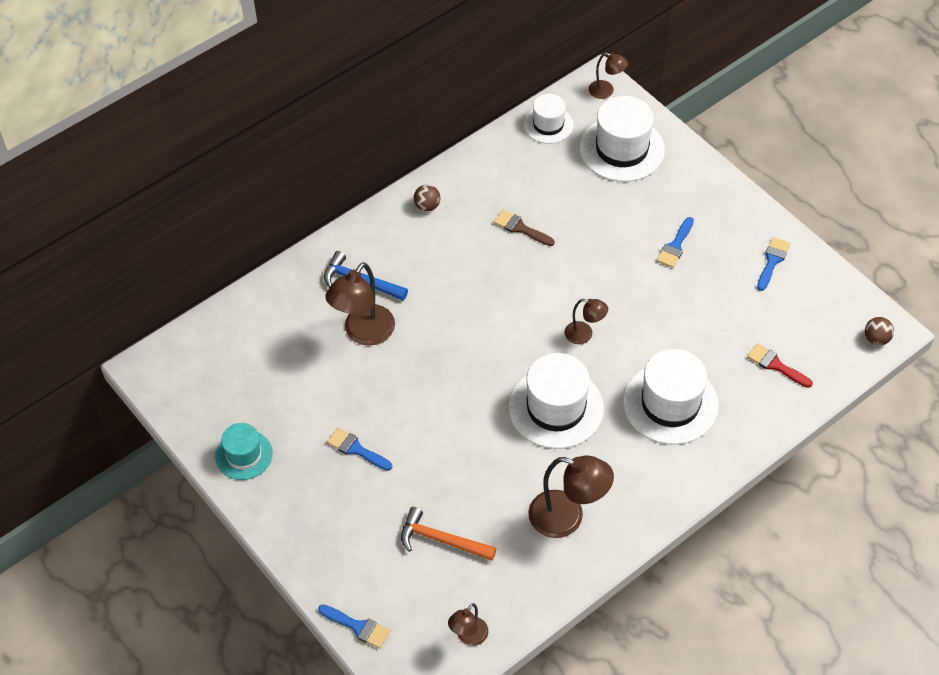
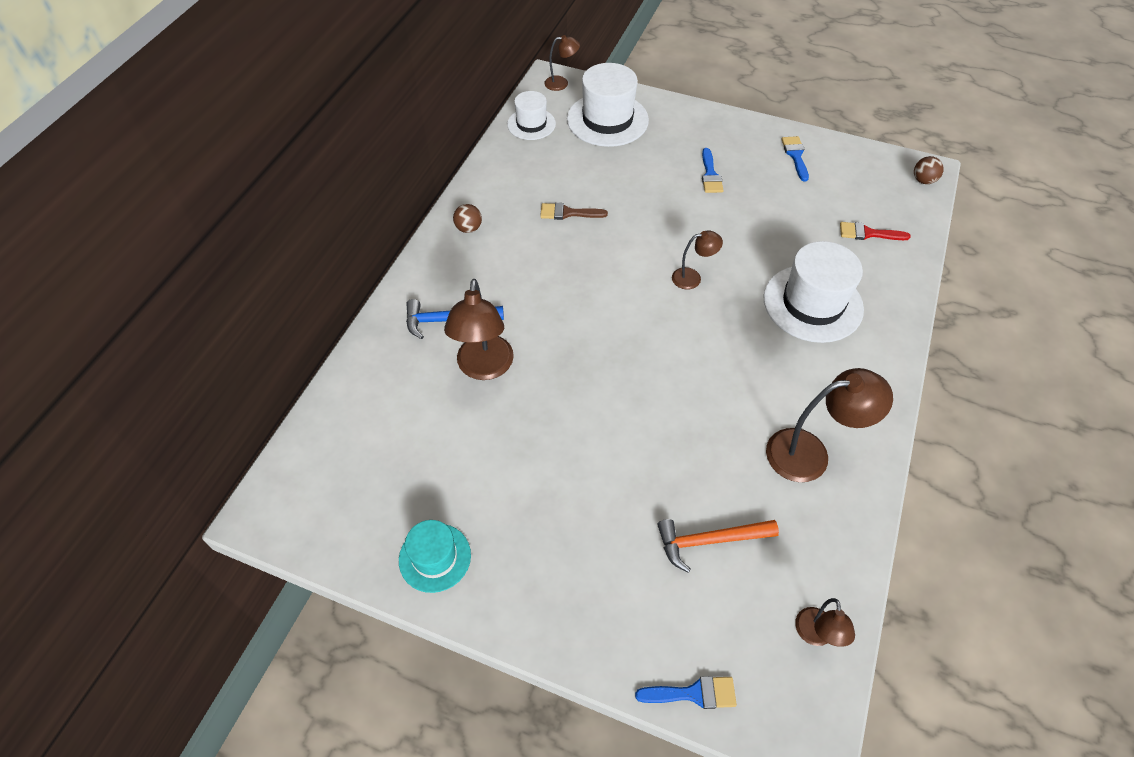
camera: 30 degrees left, 0 degrees up
(356, 449) = (554, 489): blue brush -> none
(556, 408) = (718, 353): white hat -> none

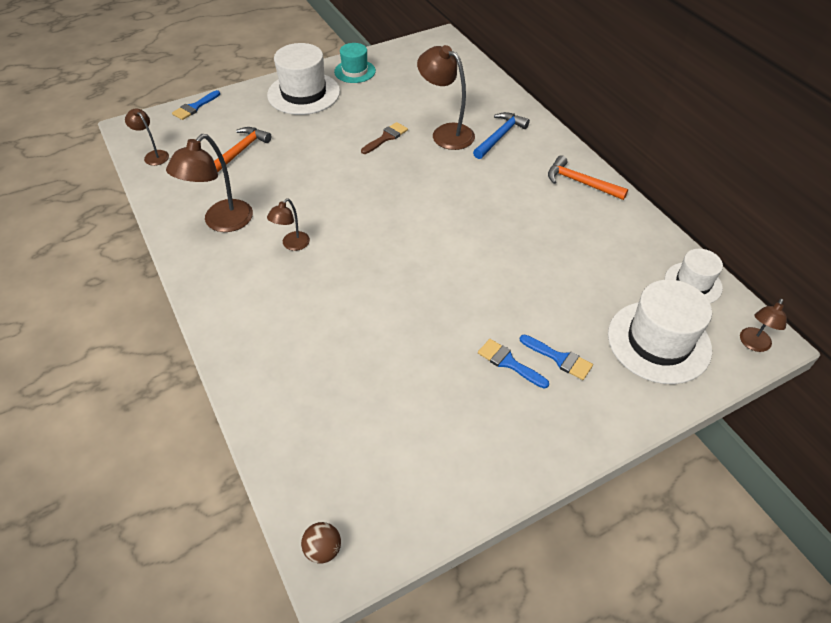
camera: 130 degrees right, 5 degrees down
(468, 228) = (580, 182): brown ball -> orange hammer
(568, 213) = (548, 240): brown brush -> brown brush (386, 137)
(692, 277) = (408, 265): brown lamp -> brown lamp (292, 245)
(795, 155) = (471, 458): blue brush -> blue brush (559, 358)
(812, 303) = (306, 315): white hat -> white hat (303, 93)
(868, 233) = (321, 421): red brush -> none

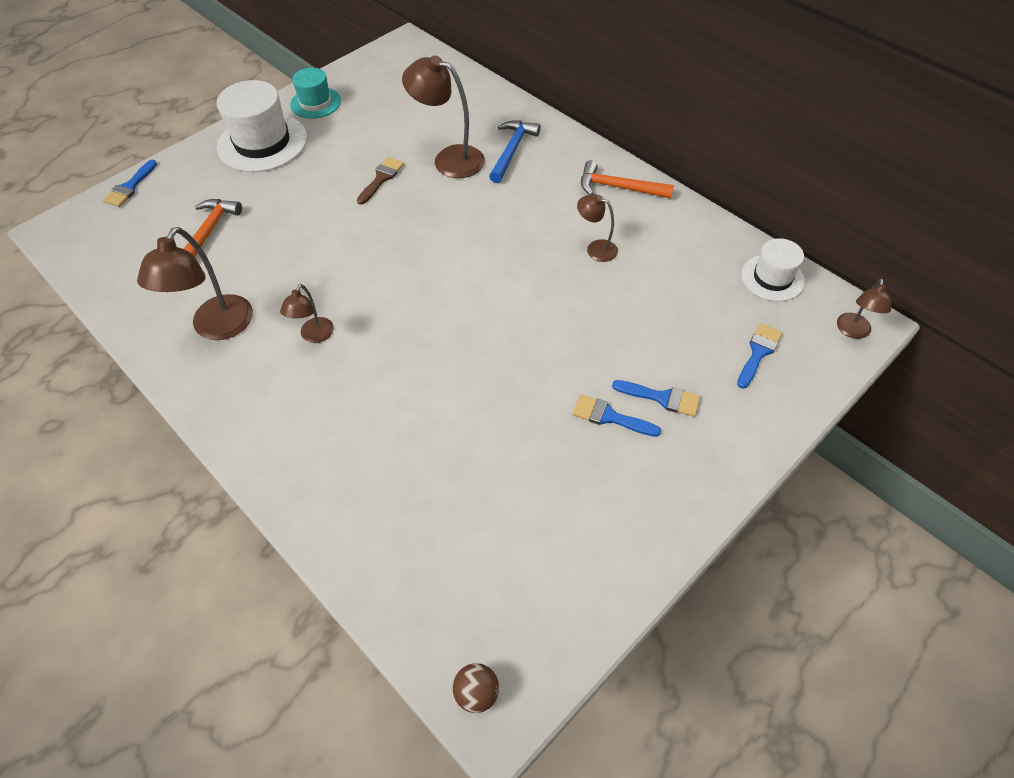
camera: 15 degrees left, 5 degrees up
(153, 155) = (98, 260): brown lamp -> brown lamp (595, 248)
(658, 342) = (758, 352): white hat -> blue brush

